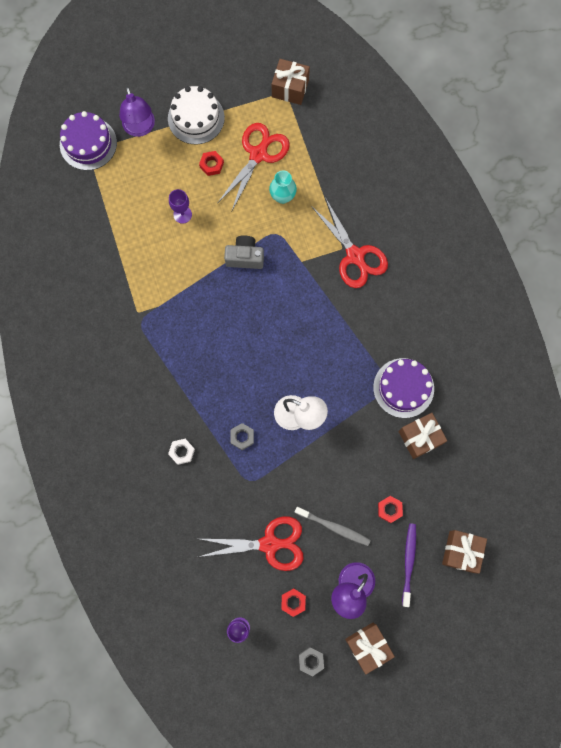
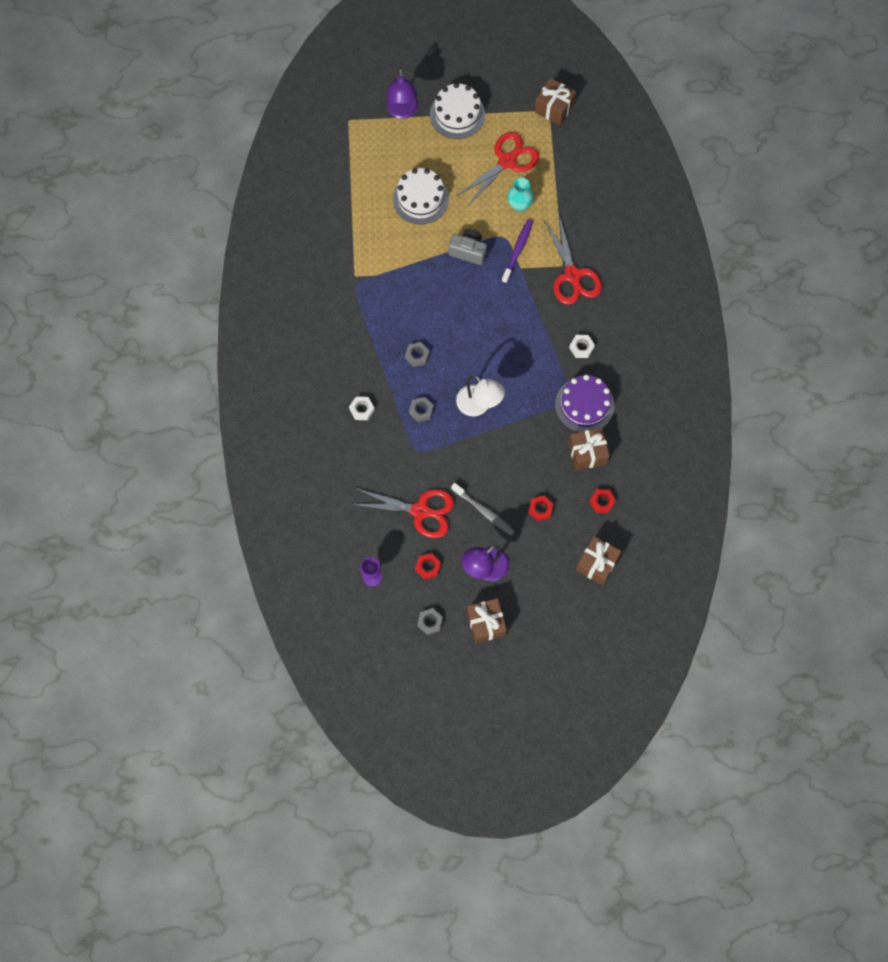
camera: 15 degrees right, 5 degrees down
(88, 143) = (350, 113): purple cake -> none
(182, 214) = (420, 198): purple goblet -> white cake
(211, 165) = (460, 160): red nut -> red nut (602, 502)
(222, 380) = (417, 355): none -> grey nut
(384, 329) = (581, 347): none -> white nut
(408, 562) = (545, 560): purple toothbrush -> purple toothbrush (517, 250)

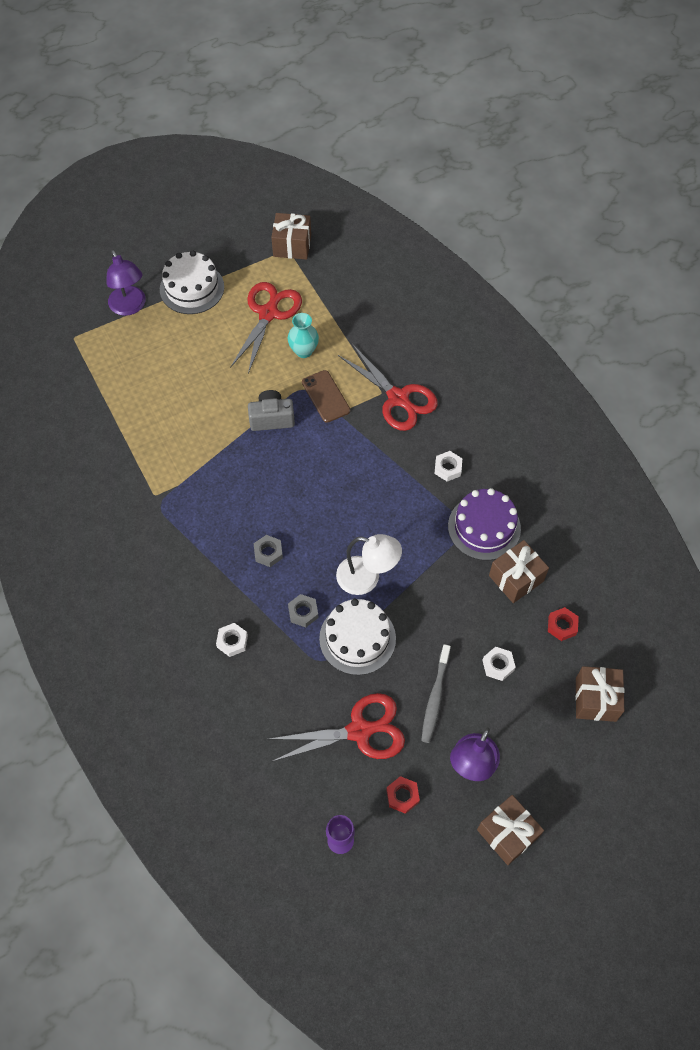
camera: 25 degrees left, 10 degrees down
(420, 198) = (192, 385): white cake -> white cake (357, 638)
(430, 622) = (439, 865): grey nut -> none
(484, 511) = (435, 697): grey toothbrush -> grey toothbrush turned 90 degrees clockwise
(517, 250) = (325, 396): purple toothbrush -> brown phone
(540, 509) = (498, 665): red nut -> white nut

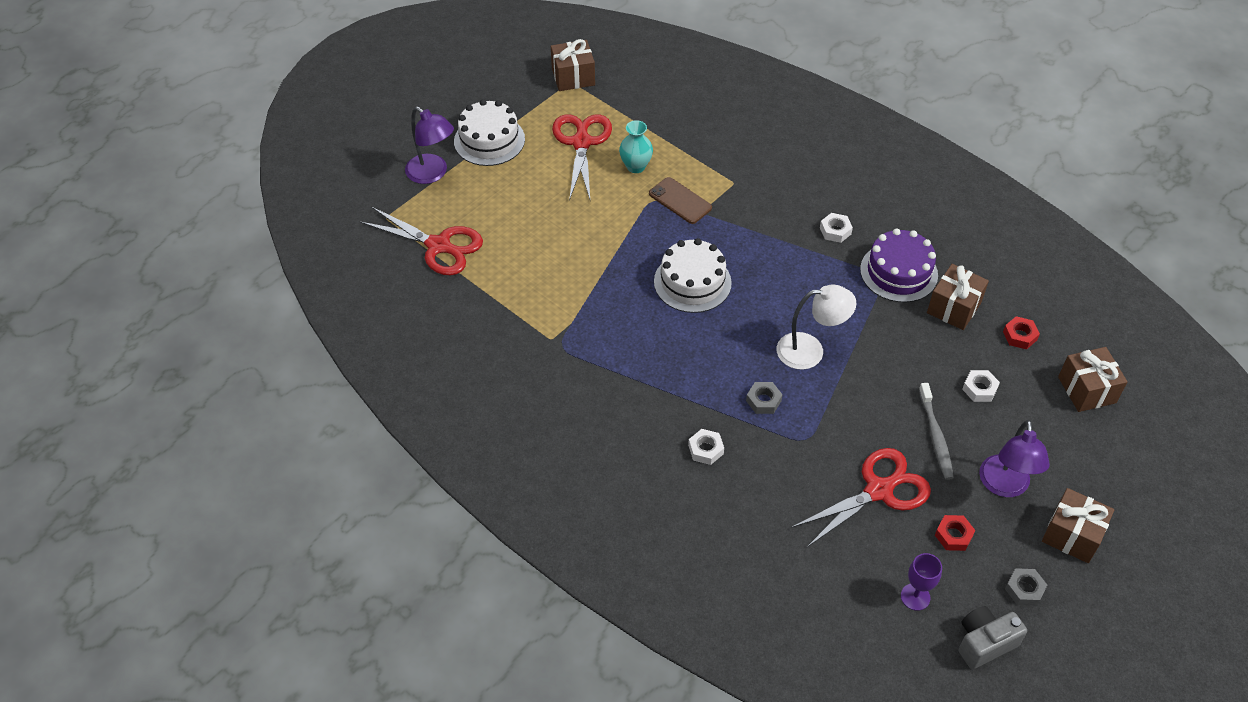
camera: 20 degrees left, 10 degrees down
(268, 553) = (698, 357): grey nut -> grey nut (1024, 589)
(271, 418) = (636, 235): grey camera -> grey camera (984, 643)
(357, 638) = (830, 407): white cake -> white cake (692, 282)
(398, 398) = (753, 183): red scissors -> red scissors (439, 246)

